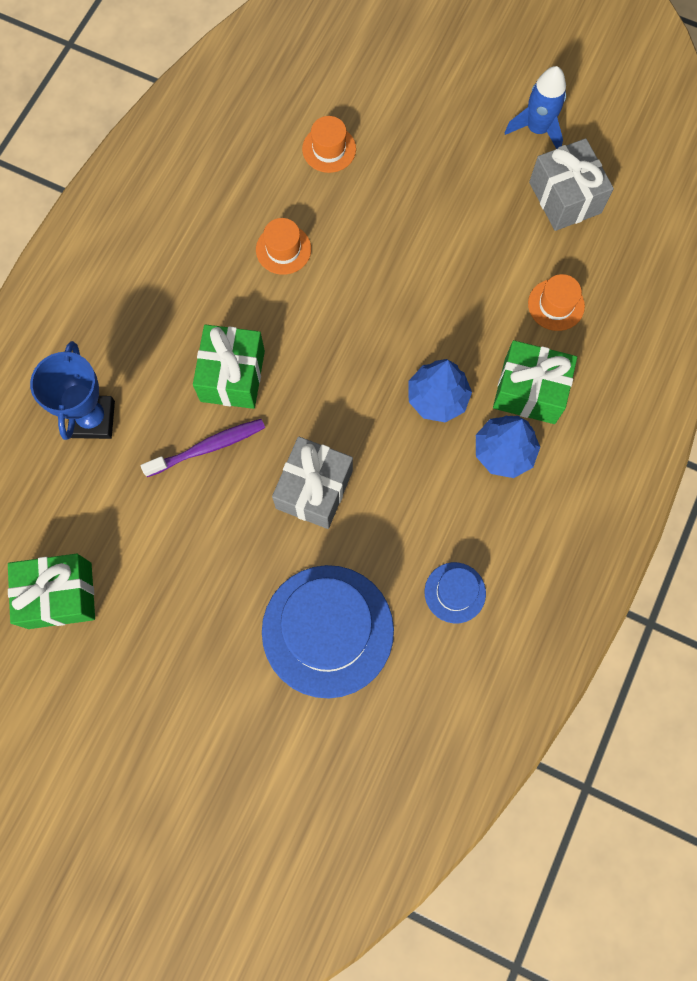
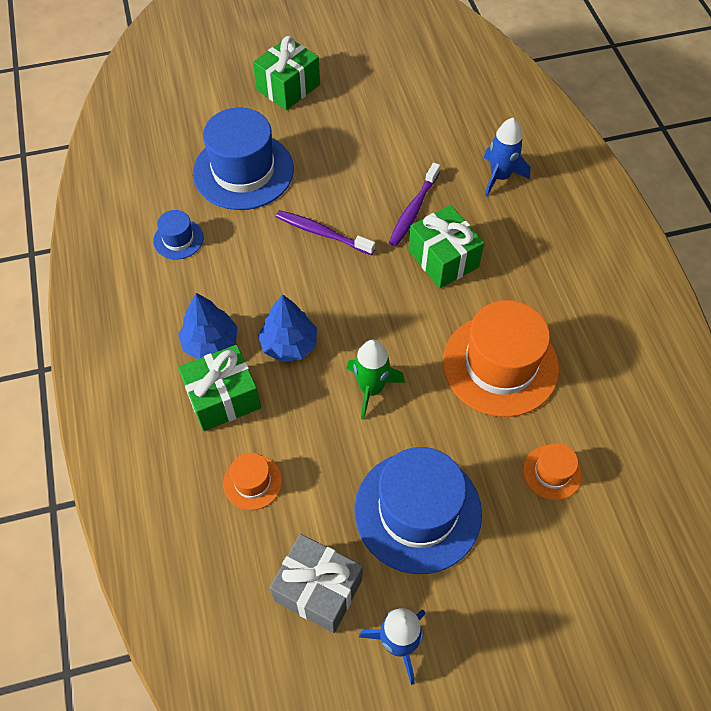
camera: 140 degrees right, 15 degrees down
(60, 595) = (415, 91): green gift -> green gift (288, 87)
(93, 419) = (500, 177): blue trophy -> blue rocket
(283, 249) = (500, 365): orange hat -> orange hat, size x2.12
(314, 489) = (322, 233): grey gift -> purple toothbrush
(403, 308) = (371, 389): none -> green rocket
(450, 195) = (417, 511): none -> blue hat

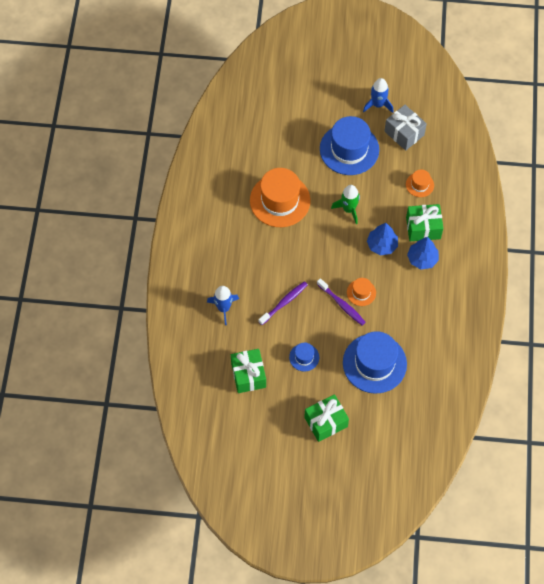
camera: 160 degrees left, 5 degrees up
(178, 239) = (425, 327): blue hat -> blue hat (304, 357)
(443, 259) = (281, 267): green gift -> green gift (248, 375)
(552, 472) = (281, 146): orange hat -> orange hat (361, 292)

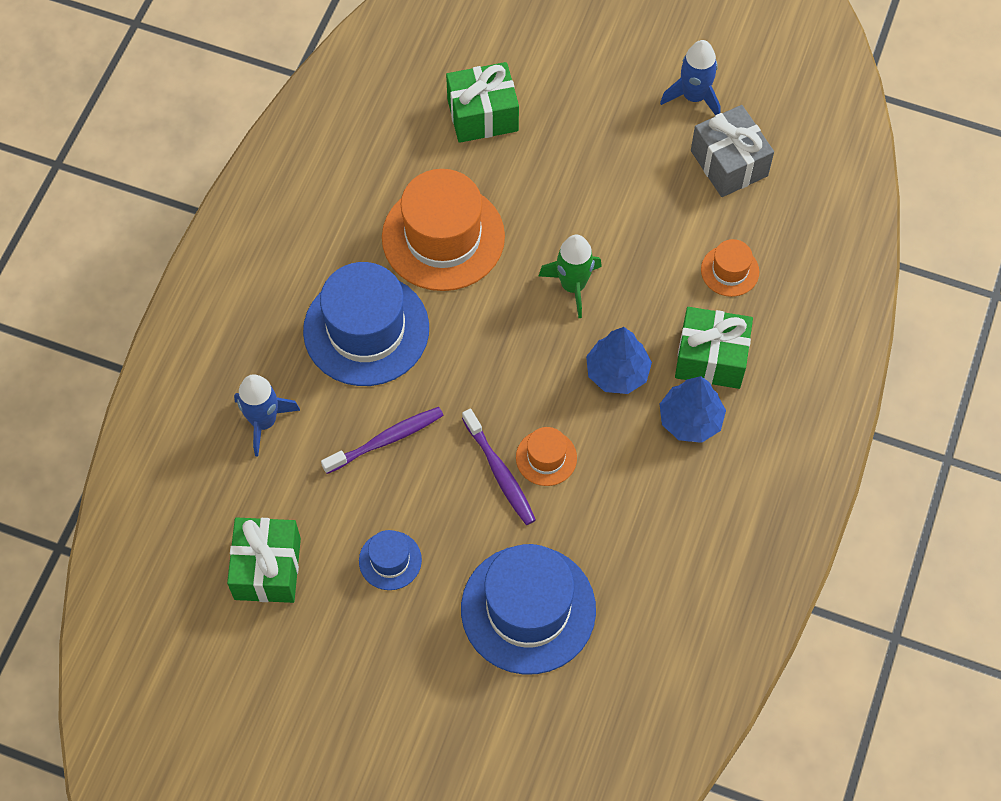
camera: 15 degrees right, 0 degrees up
(326, 422) = (391, 706): green gift -> green gift (482, 115)
(349, 149) = (610, 170): blue hat -> blue hat (366, 329)

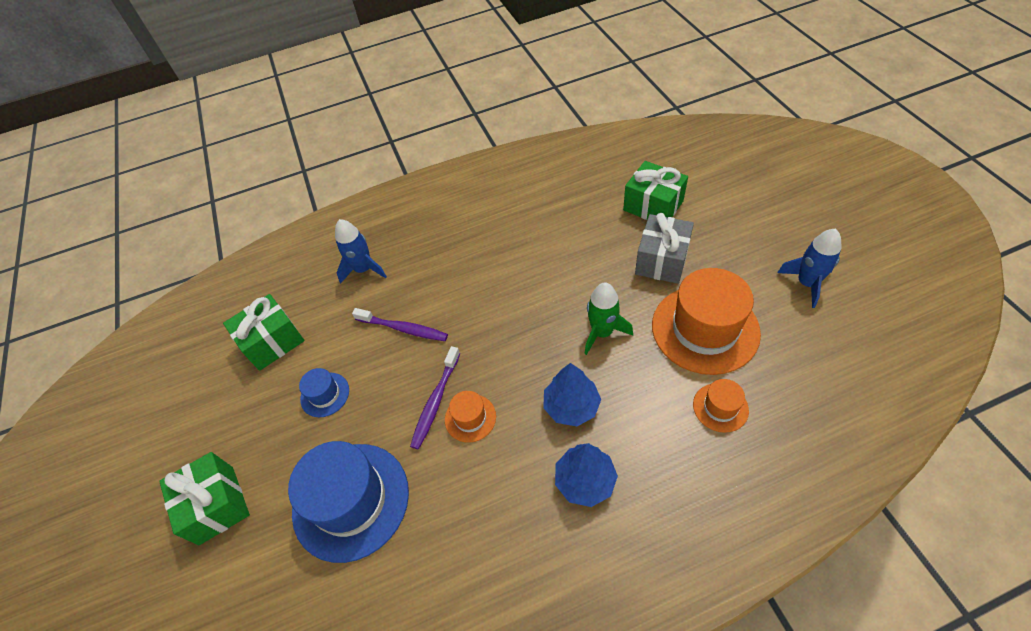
camera: 55 degrees right, 10 degrees down
(366, 329) = (463, 265): blue hat -> none
(443, 237) = (558, 250): orange hat -> orange hat (705, 329)
(711, 358) = (644, 453): green gift -> green gift (216, 505)
(729, 163) = (792, 340): grey gift -> grey gift (661, 260)

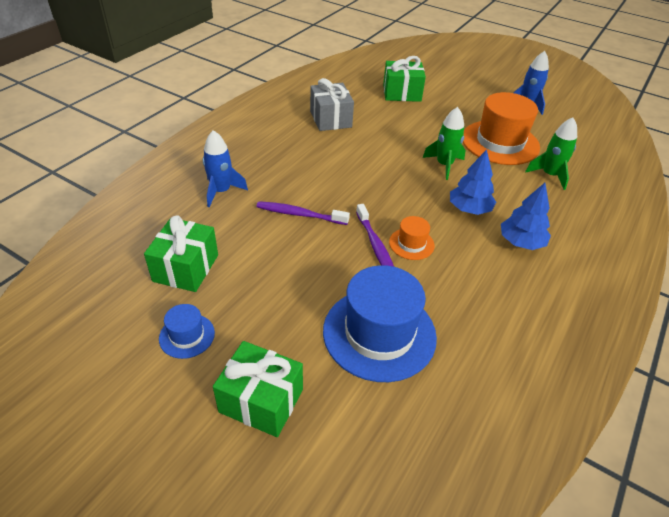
camera: 45 degrees left, 10 degrees down
(325, 394) = (279, 280): blue hat -> blue hat (187, 336)
(403, 328) = (300, 214): purple toothbrush -> purple toothbrush turned 150 degrees counterclockwise
(661, 260) = (438, 118): grey gift -> grey gift (330, 119)
(720, 407) = (549, 175): orange hat -> green rocket

